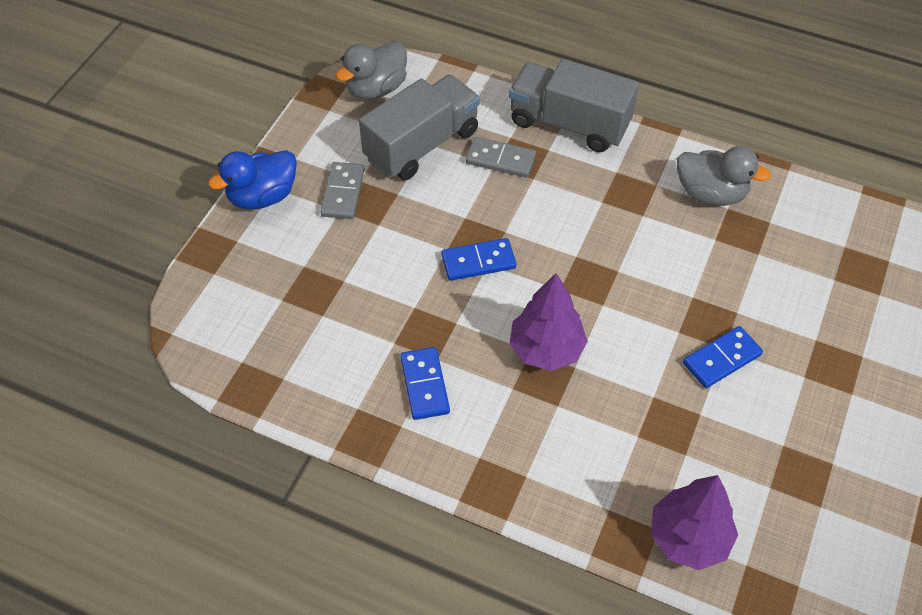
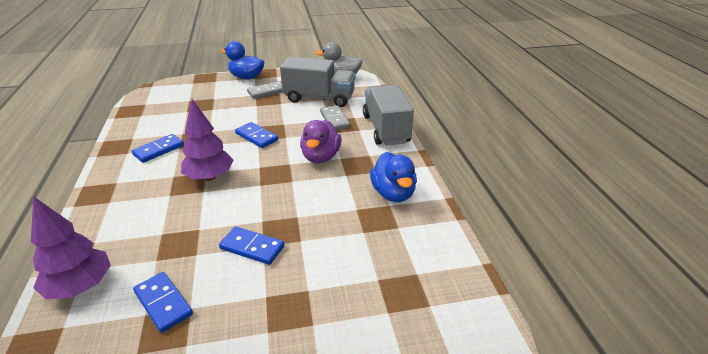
camera: 55 degrees right, 20 degrees down
(585, 219) = (321, 157): none -> purple duck
(710, 193) = (393, 193): grey duck -> blue duck
(763, 466) = (163, 303): none -> blue domino

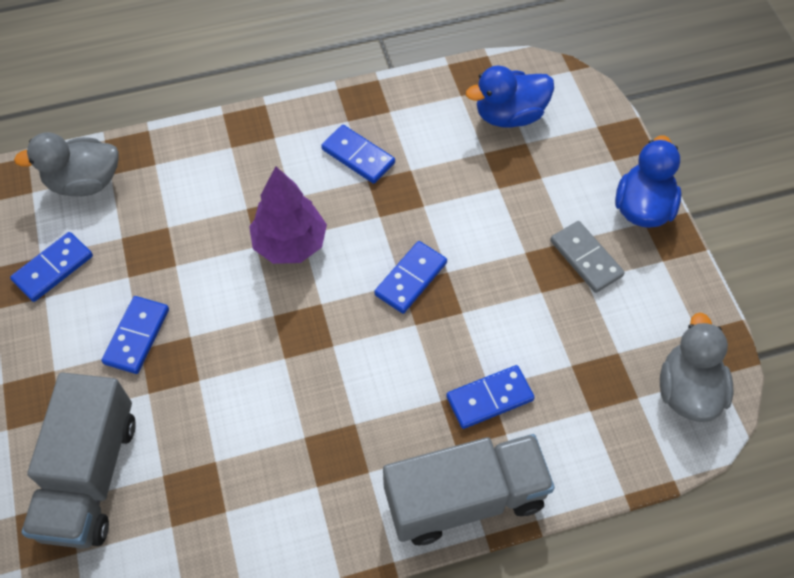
camera: 85 degrees right, 25 degrees up
(80, 286) = (84, 182): purple tree -> grey duck
(319, 98) = (575, 358): grey truck -> grey truck (90, 476)
(321, 157) = (355, 391): purple duck -> none
(335, 119) = (489, 398): grey domino -> blue domino
(393, 193) = (254, 517): blue duck -> blue duck (509, 115)

